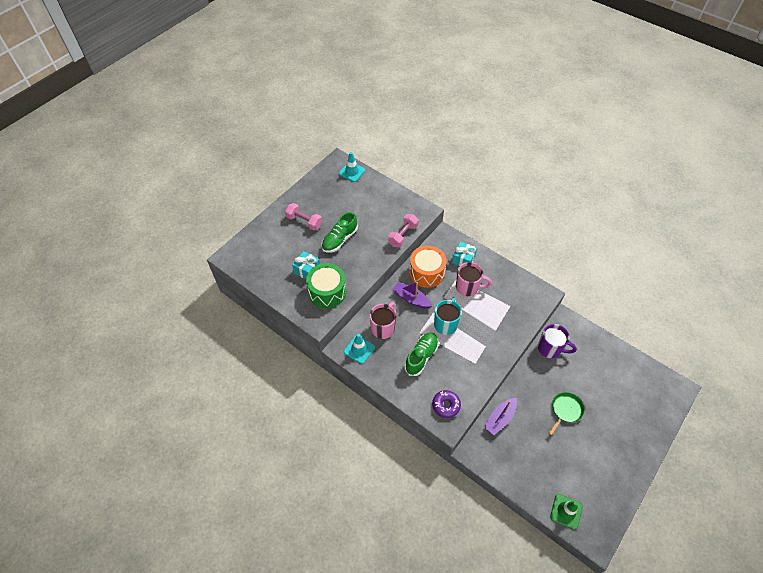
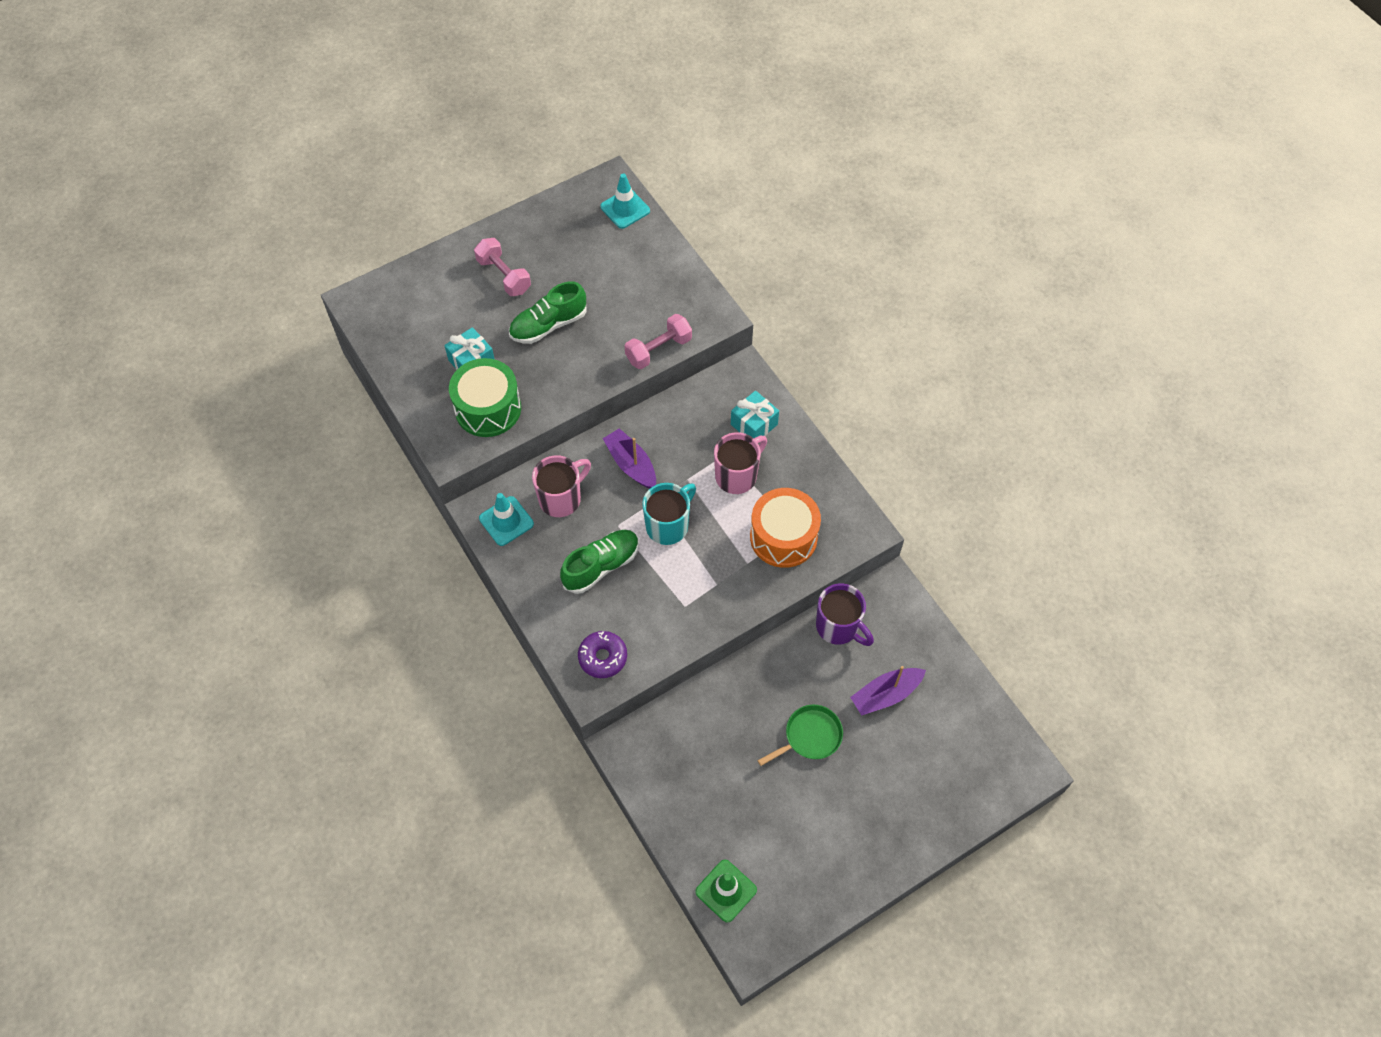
camera: 20 degrees right, 5 degrees up
(426, 272) = (679, 427): orange drum -> orange drum (783, 537)
(468, 287) = (737, 476): pink mug -> pink mug turned 75 degrees counterclockwise
(500, 418) = (693, 711): purple boat -> purple boat (885, 695)

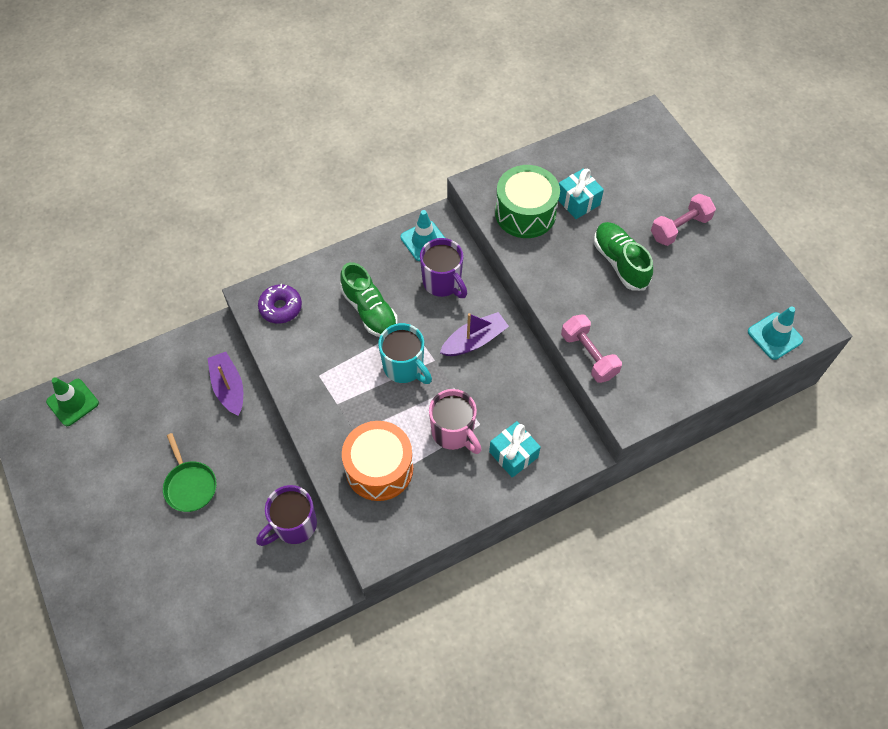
camera: 95 degrees right, 0 degrees up
(561, 498) = (443, 283): pink mug -> purple mug
(885, 695) = (216, 560): purple boat -> purple boat (229, 387)

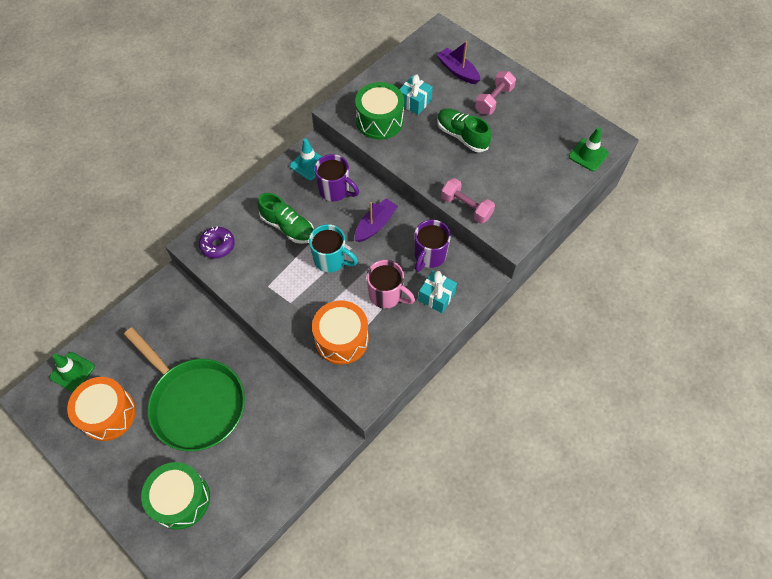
camera: 20 degrees left, 0 degrees up
(92, 464) = (108, 414): none -> orange drum
(133, 592) = (181, 499): none -> green drum
(190, 485) = (195, 403): green pan -> green pan, size x2.17
(229, 387) = (197, 320): purple boat -> purple boat (458, 71)
(294, 526) = (289, 405): purple mug -> purple mug (429, 256)
(774, 336) = (588, 155): turquoise traffic cone -> green traffic cone

